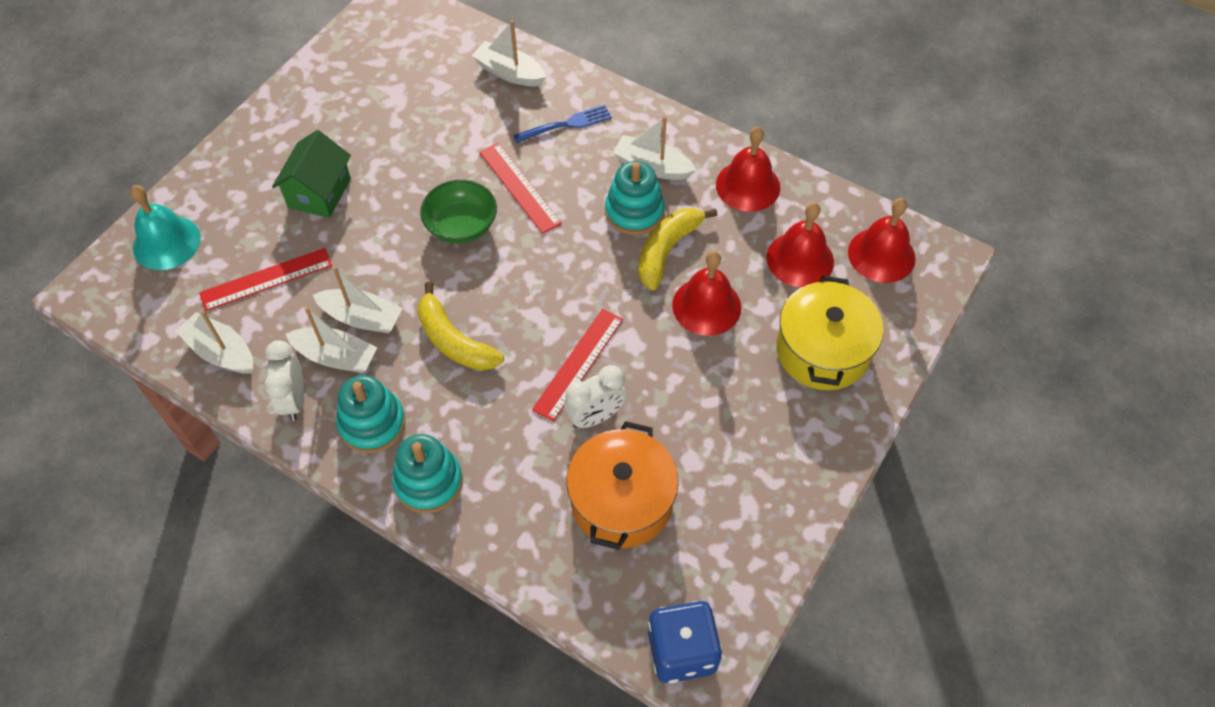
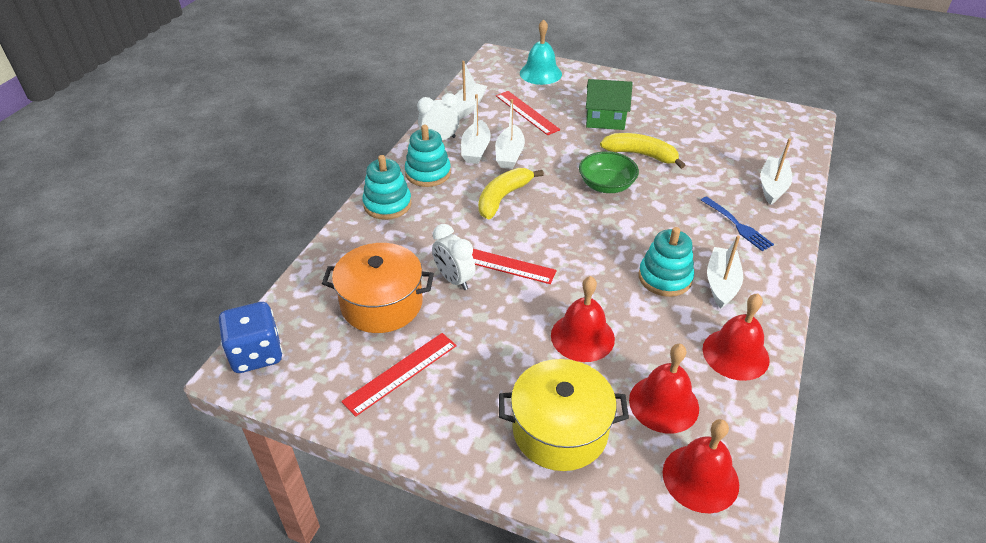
camera: 80 degrees right, 15 degrees down
(519, 187) = (657, 209): red ruler -> red ruler (400, 373)
(667, 250) = (632, 304): yellow banana -> yellow banana (641, 155)

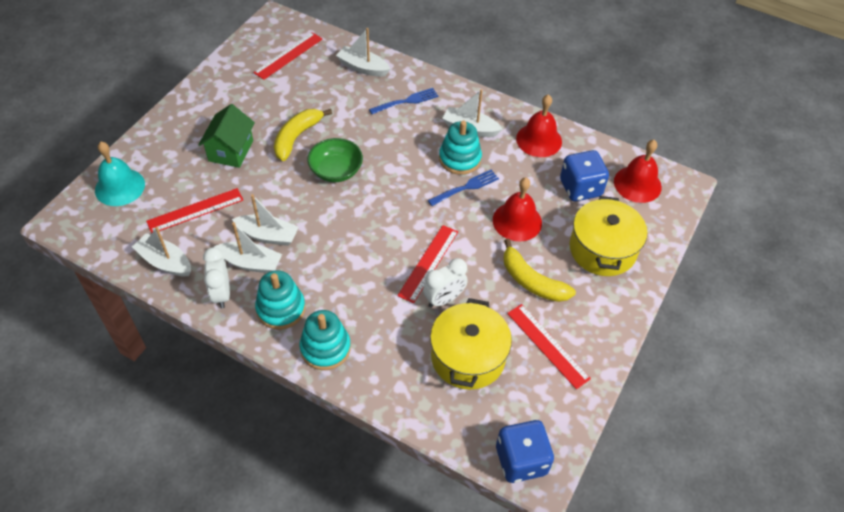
camera: 85 degrees left, 10 degrees up
(382, 303) = (468, 357): orange pot -> yellow pot
(503, 198) = (336, 249): yellow banana -> yellow banana (531, 281)
(620, 286) = (465, 188): none -> blue fork
(664, 403) = (580, 188): red bell -> blue dice
(756, 134) = (288, 55): none -> red ruler

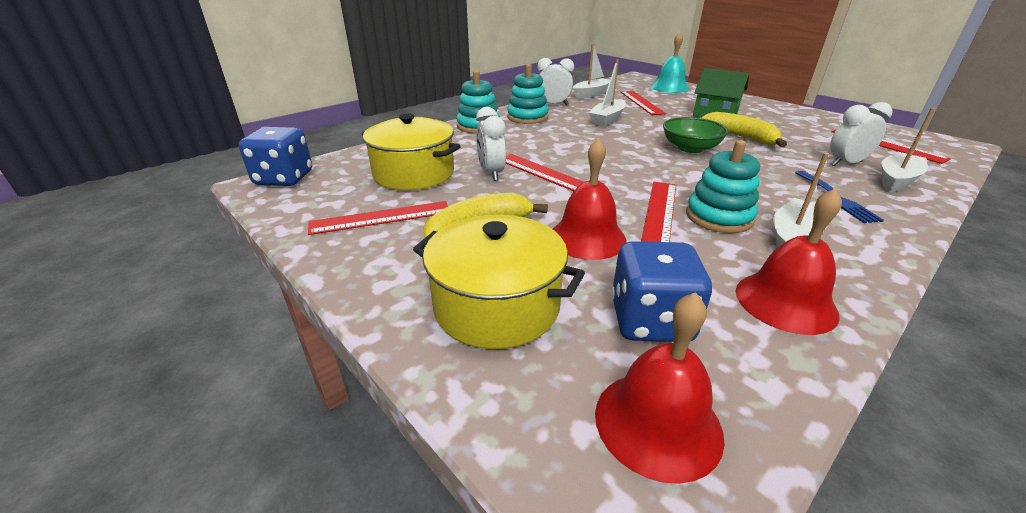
camera: 110 degrees right, 20 degrees down
(250, 263) = (579, 113): white boat -> none
(339, 85) = (846, 163): none -> white clock
(465, 188) = (659, 211): blue fork -> red ruler

